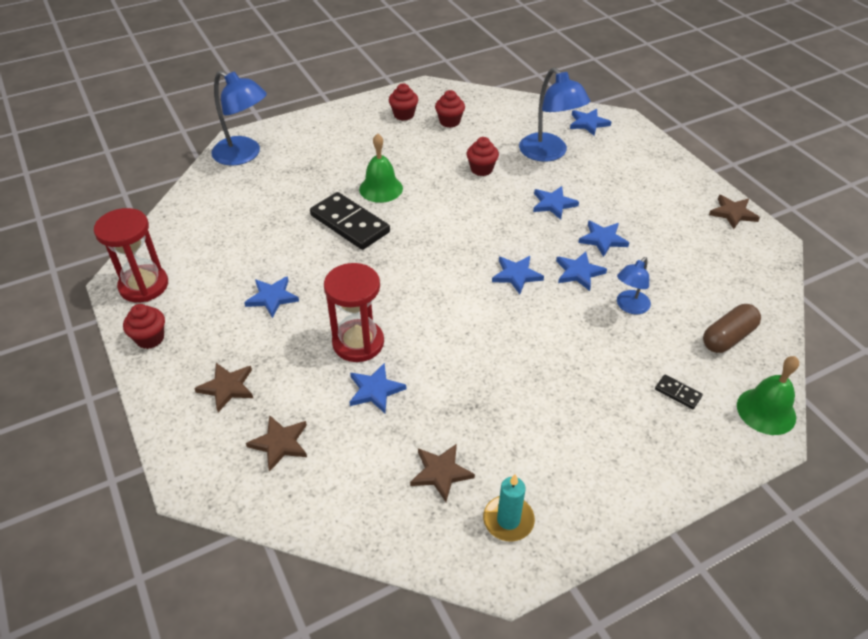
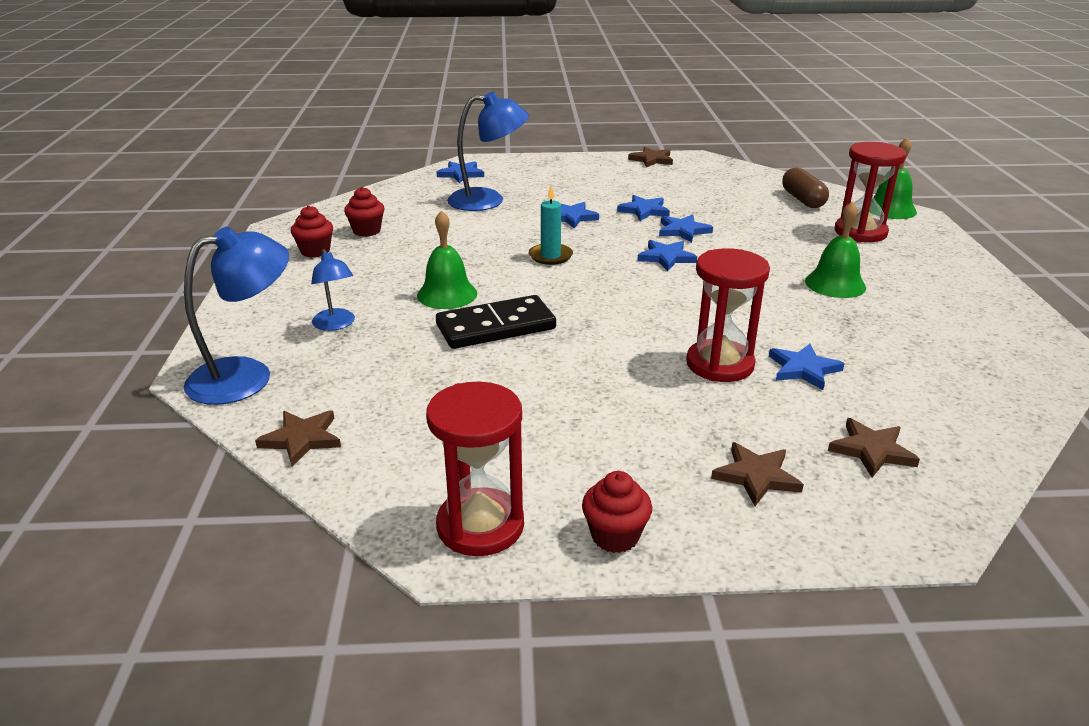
camera: 65 degrees left, 15 degrees down
(272, 298) = (597, 409): blue star -> none
(440, 473) = (936, 357): brown star -> brown star (302, 439)
(481, 169) = (476, 235): red cupcake -> none
(508, 520) = (1000, 336): turquoise candle -> turquoise candle (550, 256)
(540, 389) = (835, 284): none -> green bell
(629, 307) = (744, 223): blue lamp -> blue lamp (336, 325)
(678, 393) = (860, 232): black domino -> red hourglass

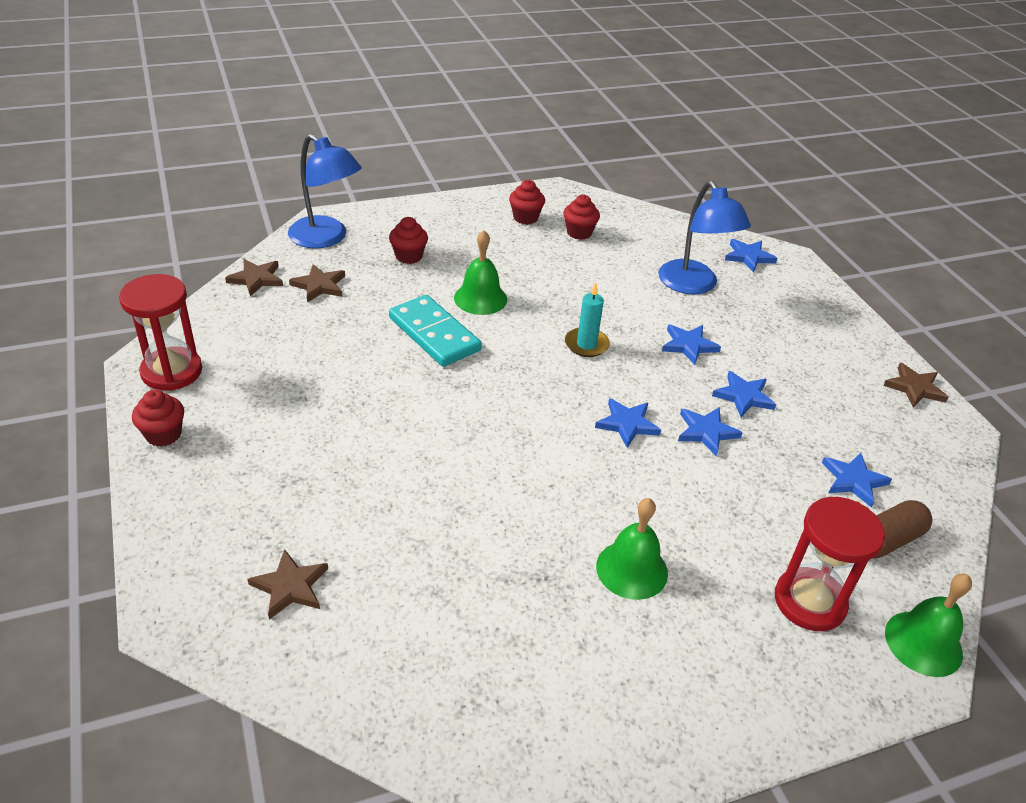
camera: 70 degrees right, 10 degrees up
(336, 325) = (408, 256): blue lamp -> red cupcake
(496, 327) = (434, 334): black domino -> turquoise domino
(720, 364) = (414, 477): red hourglass -> none
(756, 476) = (241, 507): brown star -> brown star (319, 285)
(803, 369) = (423, 538): blue star -> blue star (853, 480)

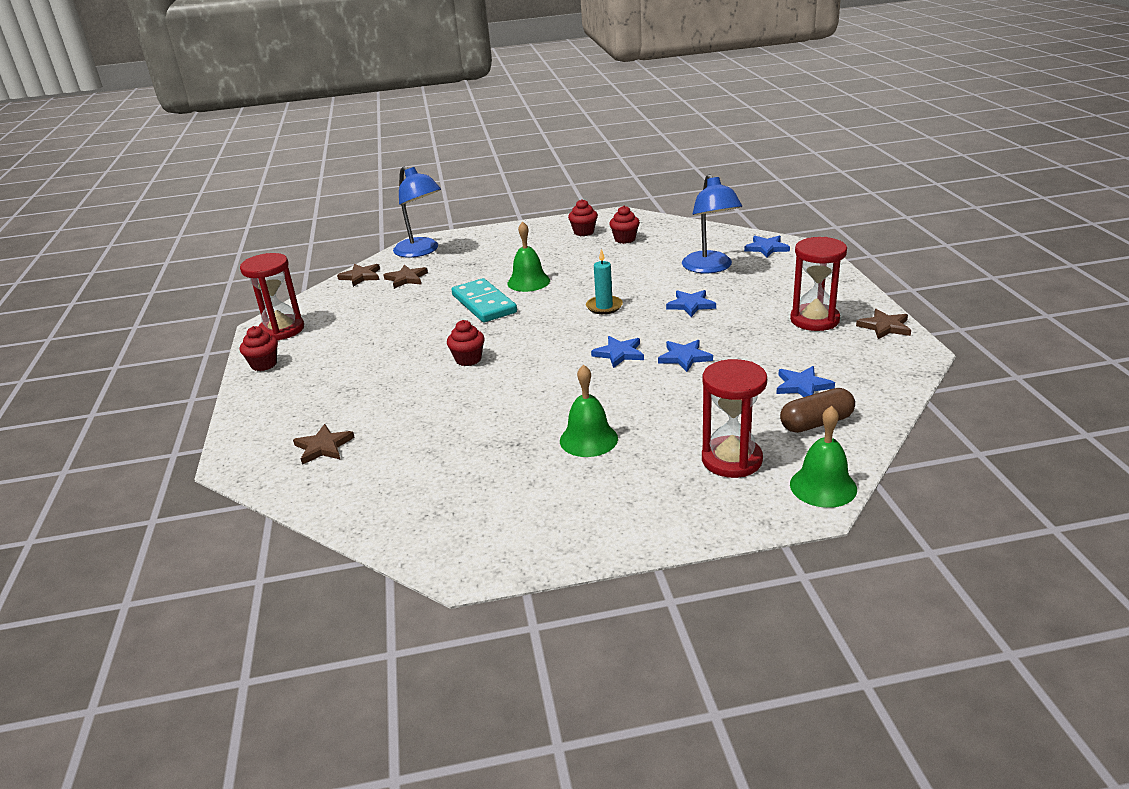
camera: 15 degrees right, 10 degrees down
(408, 256) = (481, 259): red cupcake -> red cupcake (468, 359)
(743, 396) = (726, 335): blue star -> none
(835, 374) = (814, 320): none -> red hourglass

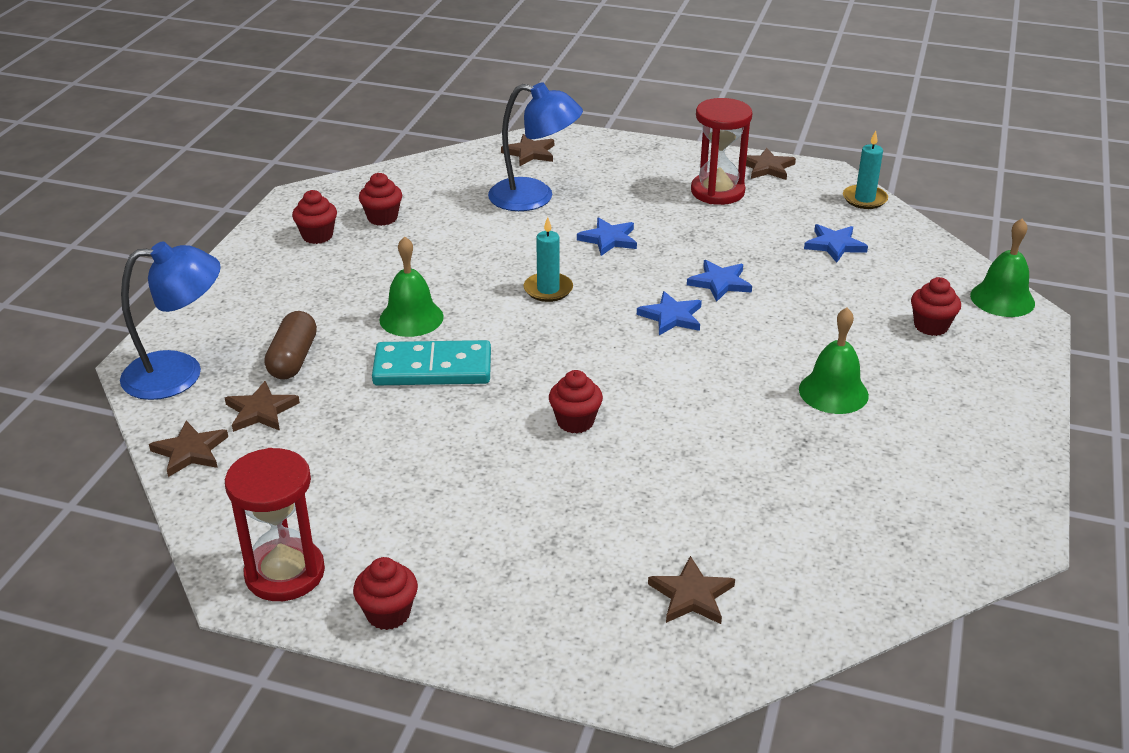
camera: 65 degrees left, 5 degrees up
(731, 460) = (931, 326): red hourglass -> red cupcake
(766, 248) = (530, 153): blue star -> brown star
(816, 423) = (903, 263): brown capsule -> brown capsule (293, 359)
(900, 379) = (864, 199): none -> turquoise candle

